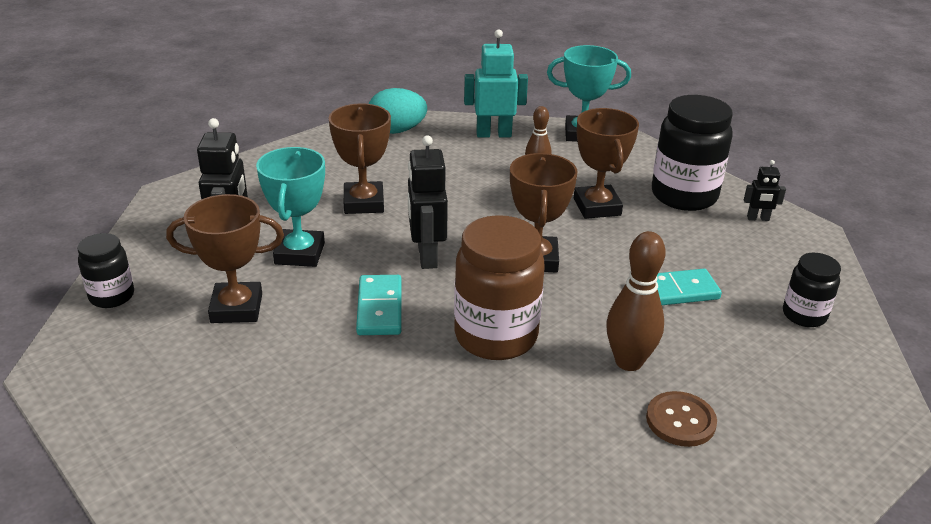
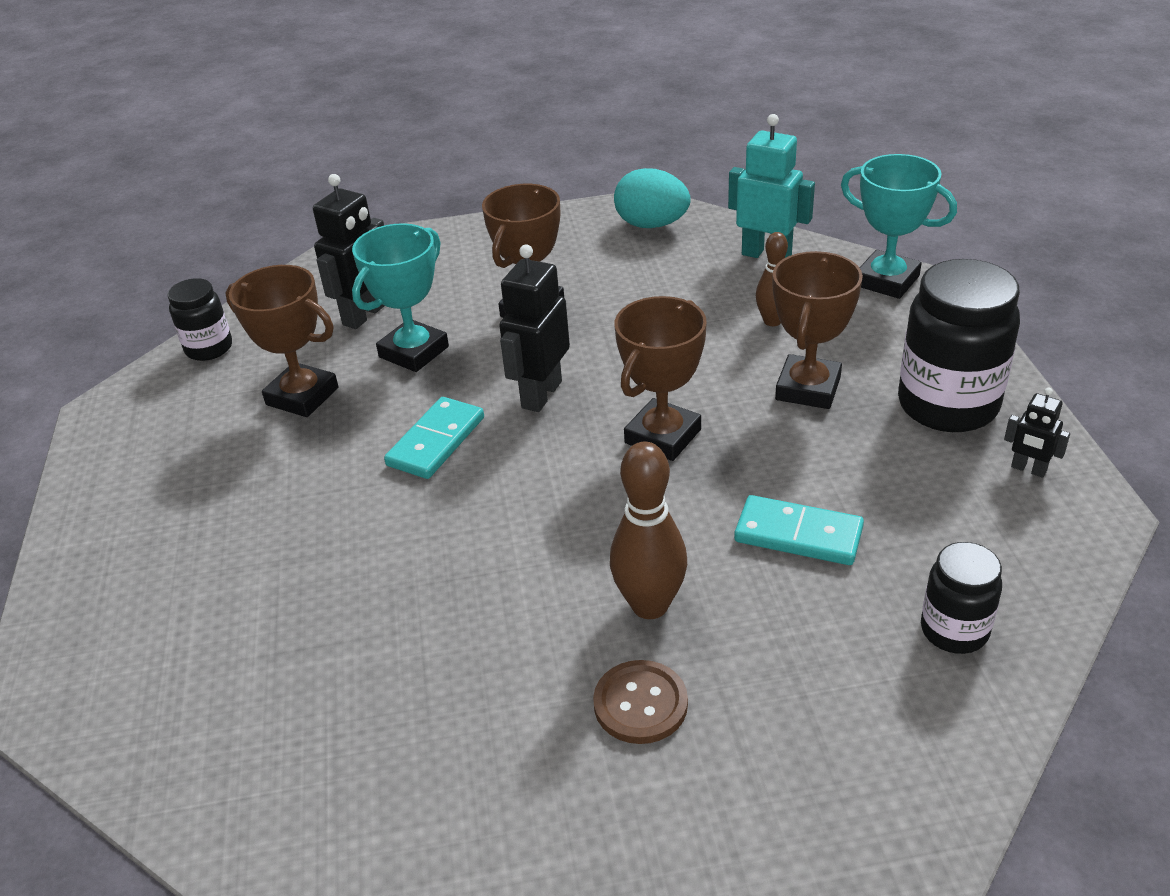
camera: 35 degrees right, 5 degrees up
(496, 336) = (526, 517): brown jar -> none

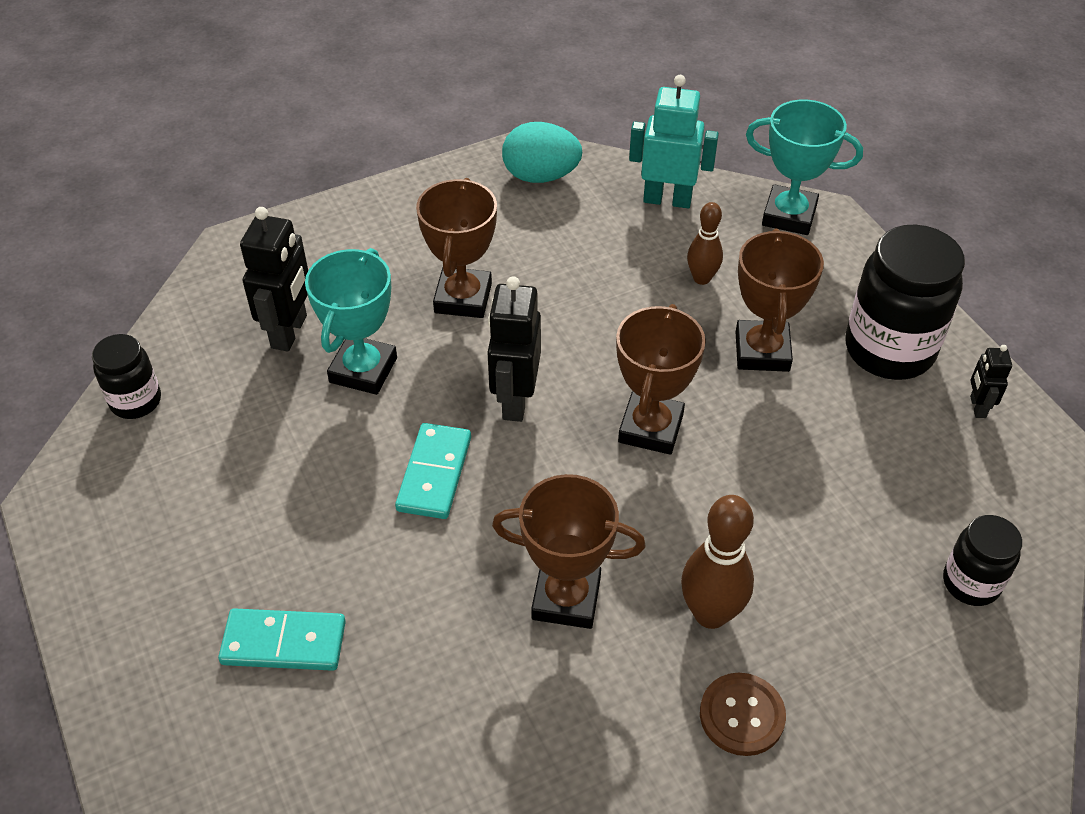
camera: 20 degrees left, 10 degrees up
(302, 396) = (269, 444): brown trophy -> brown trophy (566, 598)
(798, 534) = (811, 512): turquoise domino -> turquoise domino (284, 642)
(1028, 469) = (977, 407): black robot -> black robot turned 75 degrees clockwise

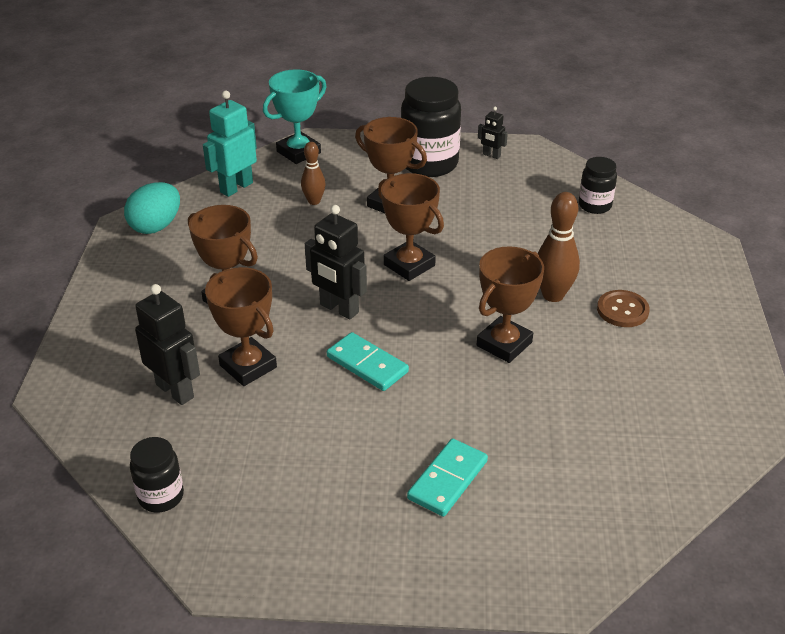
camera: 60 degrees left, 10 degrees down
(363, 370) = (248, 366): turquoise trophy -> brown trophy

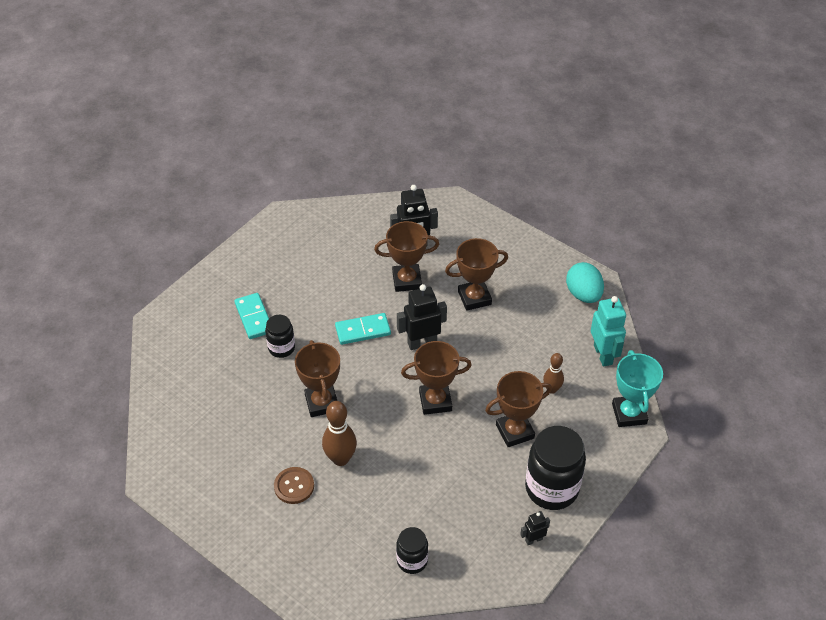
camera: 125 degrees right, 10 degrees up
(161, 496) = (344, 214): black jar -> black jar (281, 348)

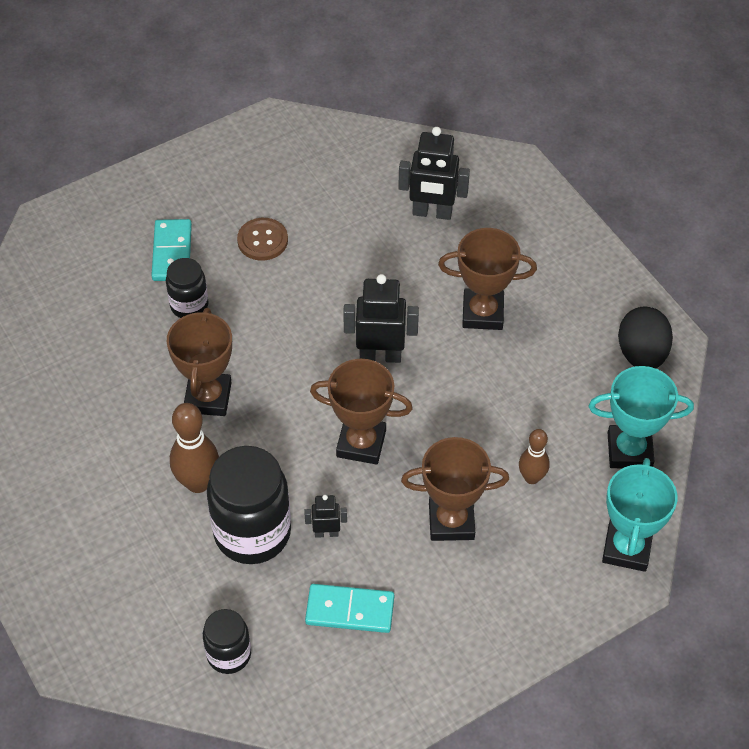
camera: 20 degrees right, 5 degrees up
(294, 486) = (121, 500): brown button -> brown button (262, 240)
(363, 330) = (308, 314): turquoise domino -> turquoise domino (350, 610)
(407, 280) = (400, 261): brown trophy -> none
(533, 539) = (407, 682): black robot -> black robot (326, 533)
(551, 488) = (465, 619): black jar -> black jar (252, 533)
(583, 294) = (641, 354): turquoise egg -> black egg
(603, 354) = (629, 451): turquoise robot -> turquoise trophy

